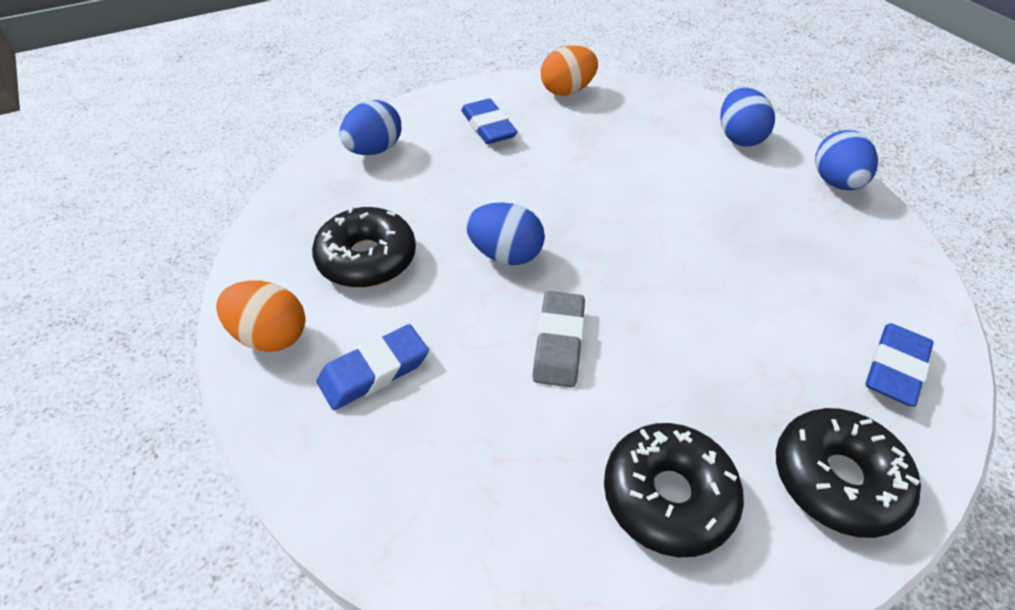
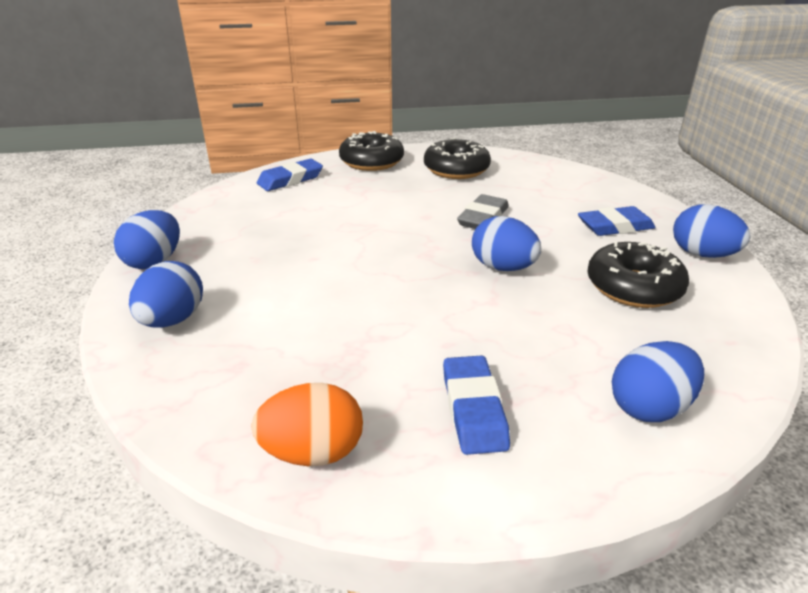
camera: 160 degrees left, 15 degrees down
(270, 336) = (702, 254): orange egg -> blue egg

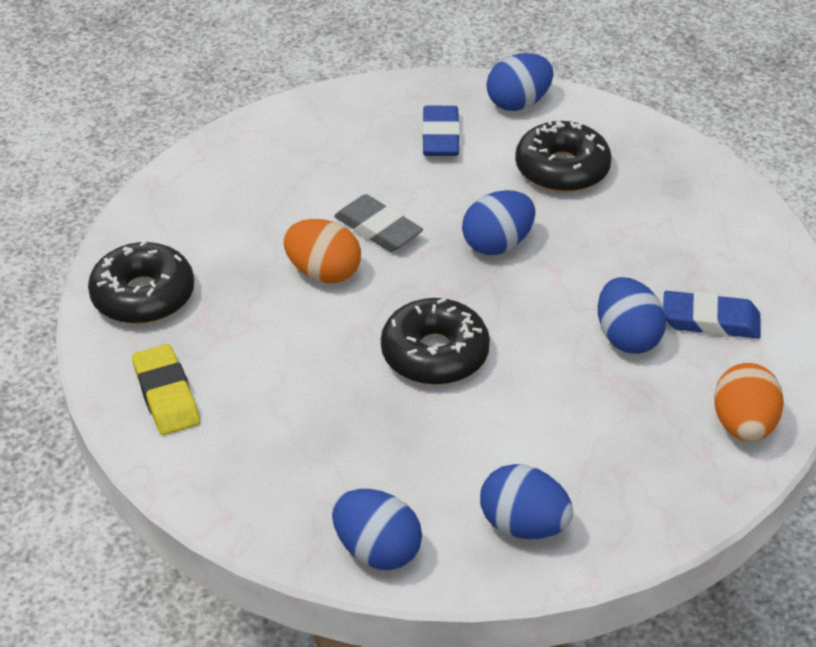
camera: 75 degrees left, 10 degrees up
(290, 179) = (166, 395): blue eraser -> yellow eraser
(423, 206) = (323, 273): none -> orange egg
(456, 169) = (220, 216): black donut -> black donut (435, 354)
(649, 407) = (725, 224): blue egg -> blue egg (627, 337)

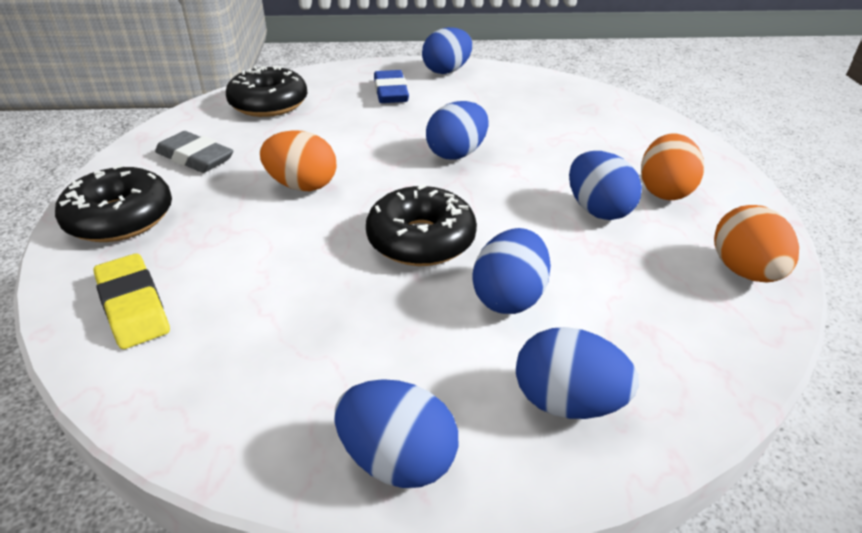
camera: 10 degrees left, 5 degrees down
(378, 229) = (349, 151): grey eraser -> grey eraser (195, 158)
(503, 426) = (509, 297): none -> blue egg
(562, 169) = (494, 104): black donut -> black donut (269, 104)
(710, 320) = (664, 191): blue eraser -> orange egg

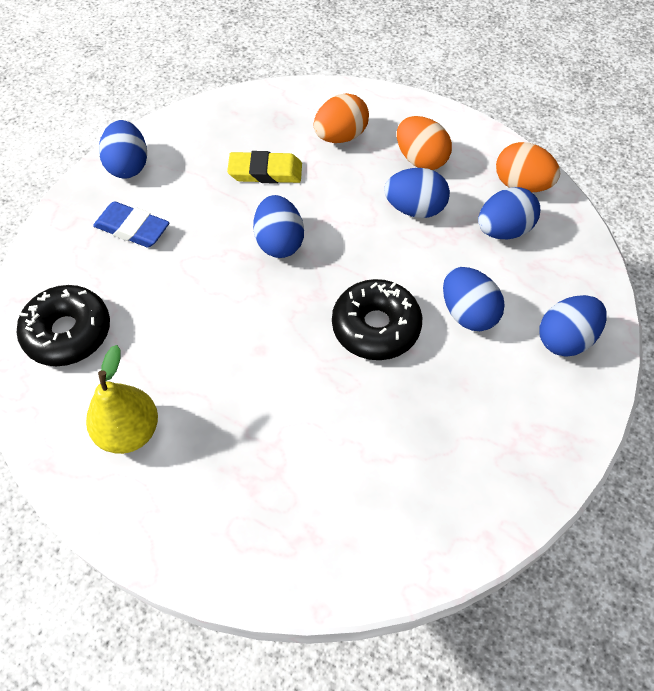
camera: 55 degrees left, 20 degrees up
(120, 218) = (193, 521): black donut -> none
(133, 306) = (329, 541): yellow eraser -> yellow eraser (265, 172)
(195, 158) = (129, 431): grey eraser -> yellow pear
(302, 185) = (245, 368): orange egg -> orange egg (341, 136)
(397, 459) = (559, 440): blue egg -> blue egg (504, 230)

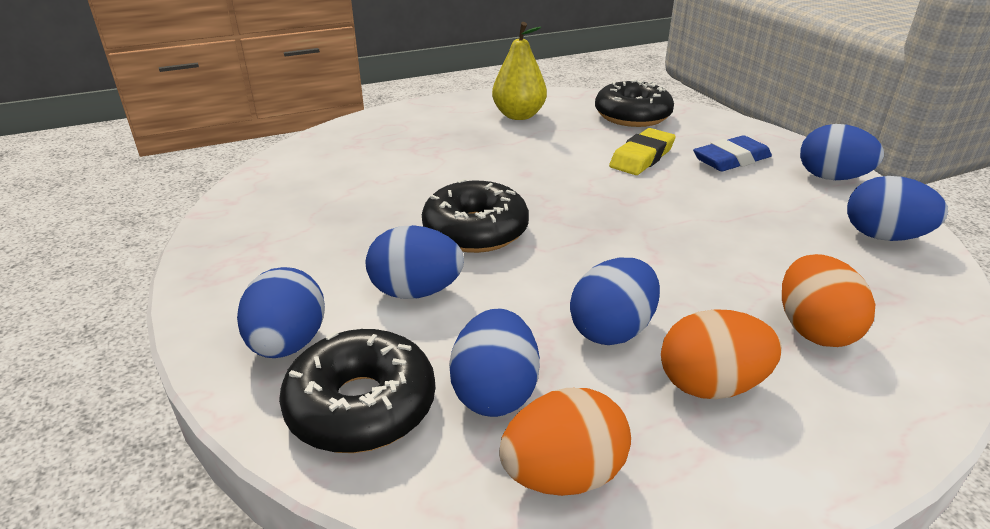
camera: 125 degrees right, 25 degrees down
(265, 172) = (770, 247): yellow eraser -> yellow eraser (642, 157)
(279, 242) = (644, 220): blue egg -> blue egg (883, 236)
(563, 274) = (361, 405): none -> black donut

